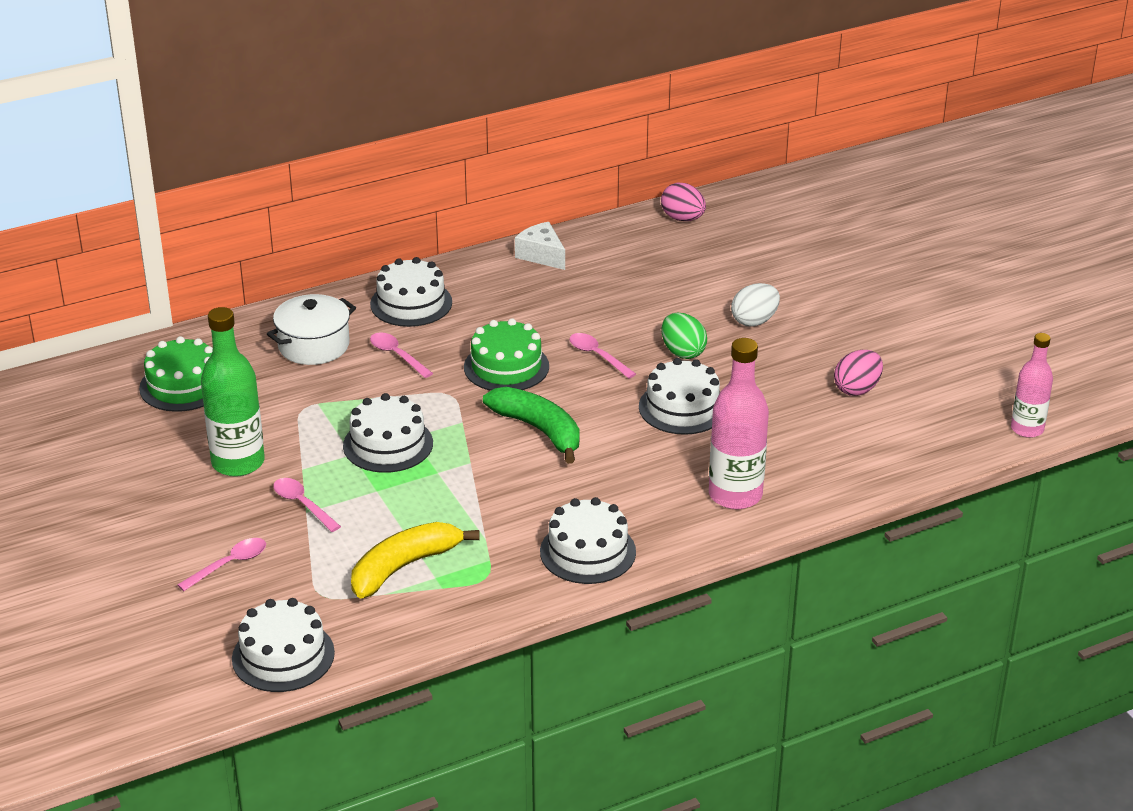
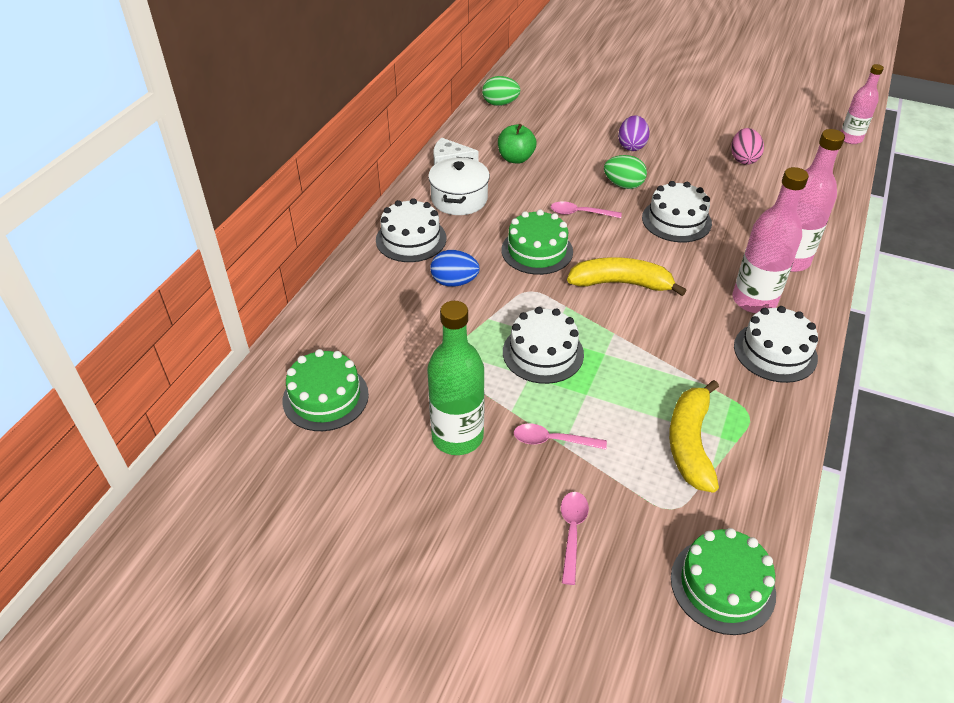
camera: 40 degrees left, 10 degrees up
(283, 656) = (722, 585): white cake -> green cake
(314, 345) = (385, 307): white pot -> white pot (459, 199)
(397, 355) = (454, 282): pink spoon -> blue egg
(539, 430) = (621, 283): green banana -> yellow banana
(614, 278) = (516, 158): none -> green apple
(640, 507) = (754, 300): none -> pink bottle
(682, 219) = (500, 104): pink egg -> green egg
(754, 321) = (631, 146): white egg -> purple egg

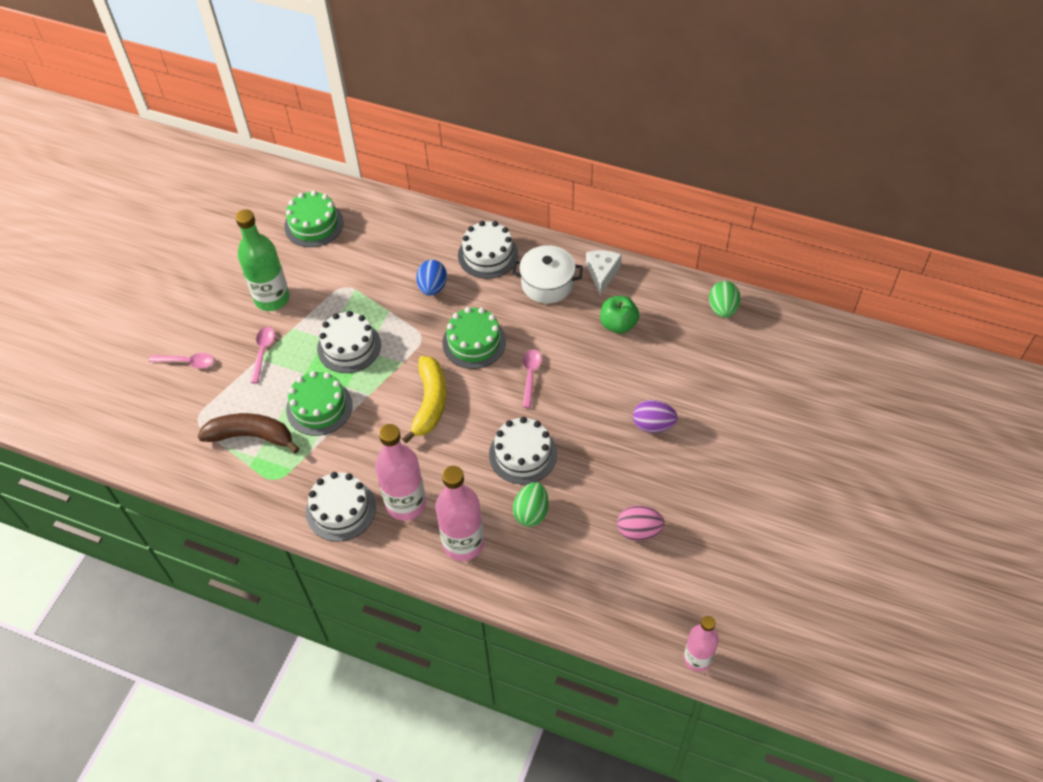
camera: 90 degrees right, 10 degrees up
(623, 185) = (579, 413): green egg -> green egg (531, 512)
(690, 443) = (251, 436): yellow banana -> brown banana
(722, 585) = (136, 442): green cake -> green cake (319, 407)

